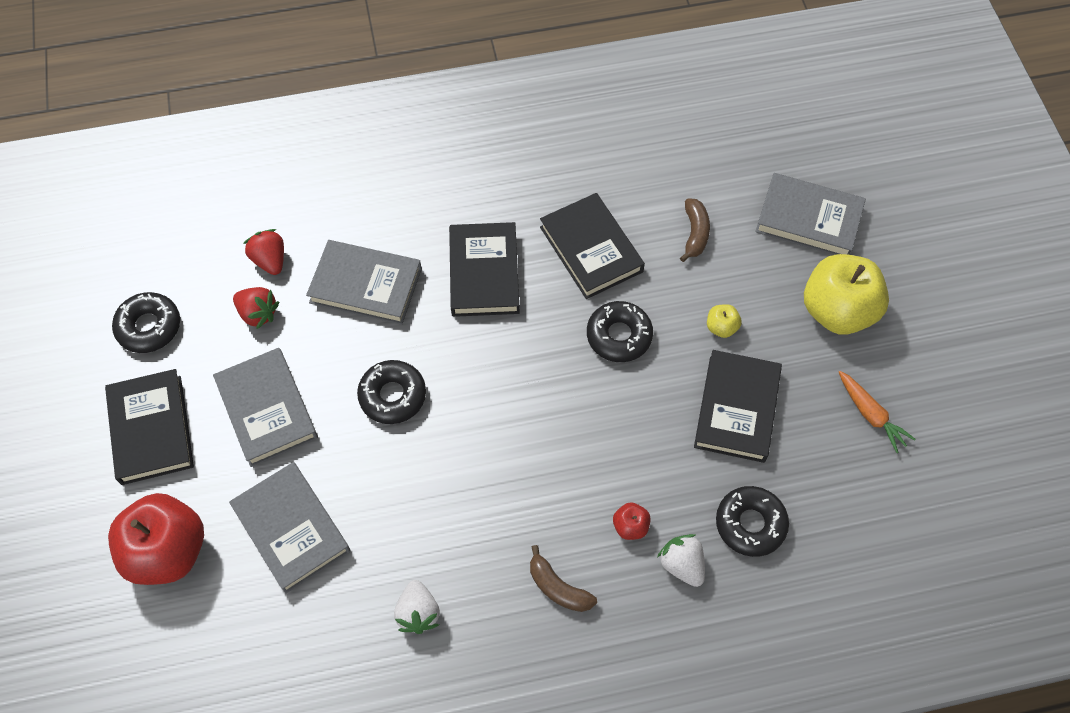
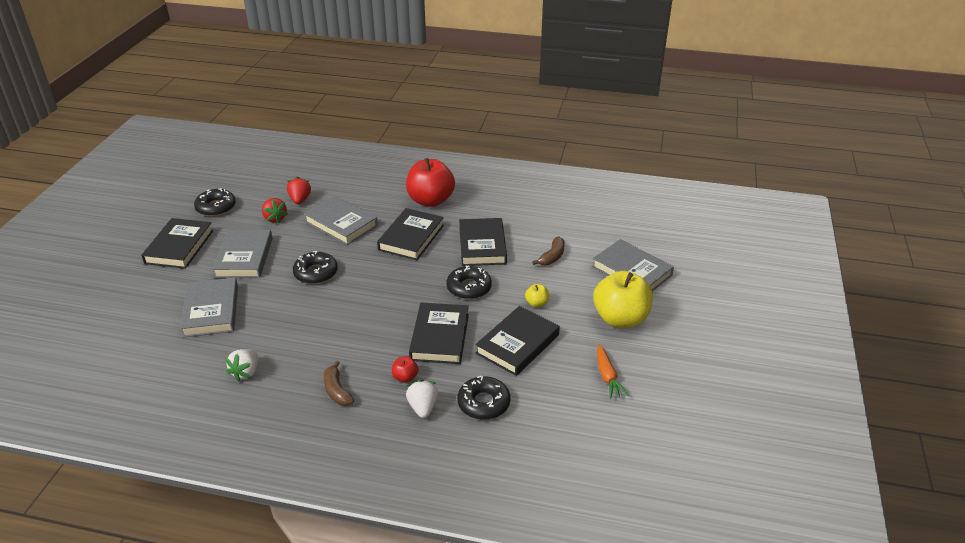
camera: 25 degrees right, 25 degrees down
(168, 551) = (140, 298): red apple -> red apple (430, 200)
(633, 439) = (440, 337): none -> black book

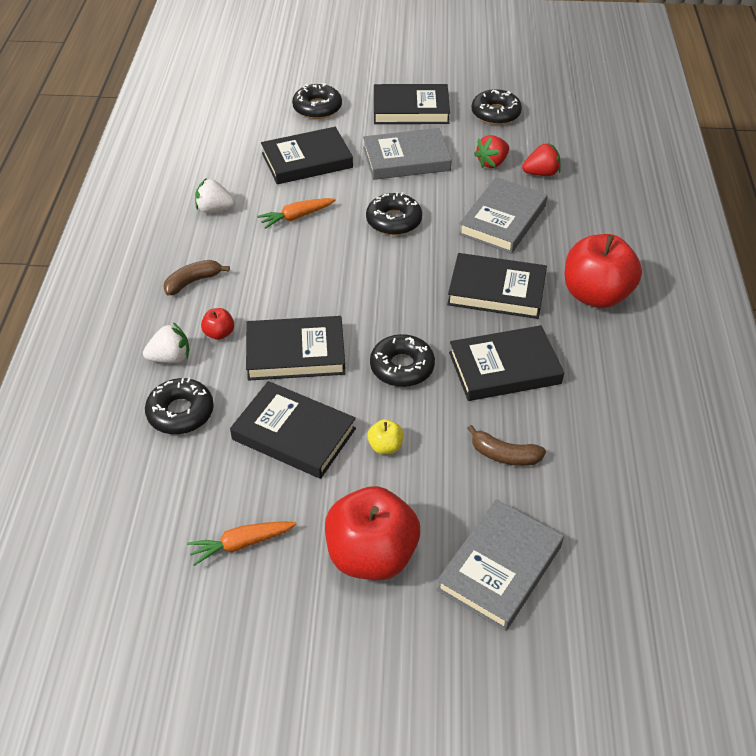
camera: 80 degrees right, 10 degrees up
(137, 298) = (317, 108): none -> black donut
(211, 311) = (307, 160): grey book -> black book
(284, 323) = (296, 217): none -> orange carrot
(620, 319) = (371, 555): yellow apple -> red apple

